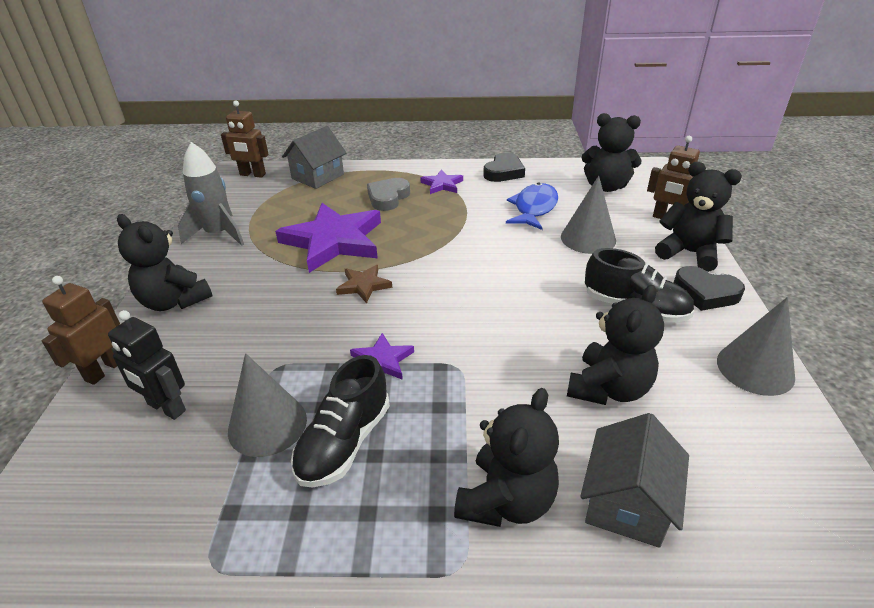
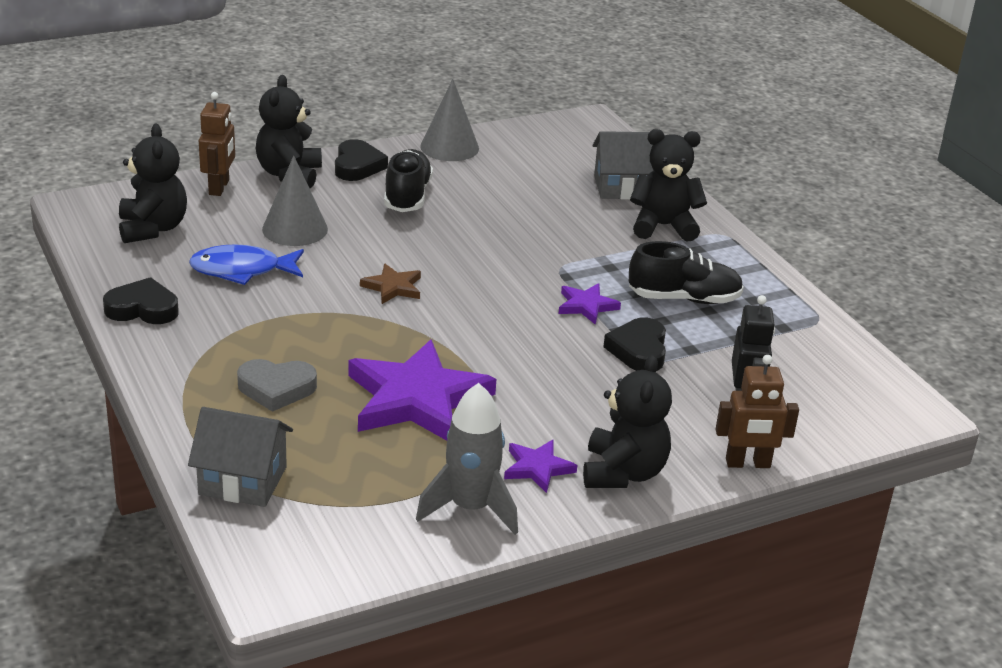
camera: 120 degrees left, 5 degrees down
(252, 175) = (273, 561): brown robot -> none
(267, 424) = (705, 340): grey cone -> none
(293, 368) = (638, 350): none -> black heart
(364, 285) = (488, 348): brown star -> brown star (393, 287)
(442, 184) = (210, 352): purple star -> purple star (537, 468)
(608, 388) = (524, 200): black teddy bear -> none

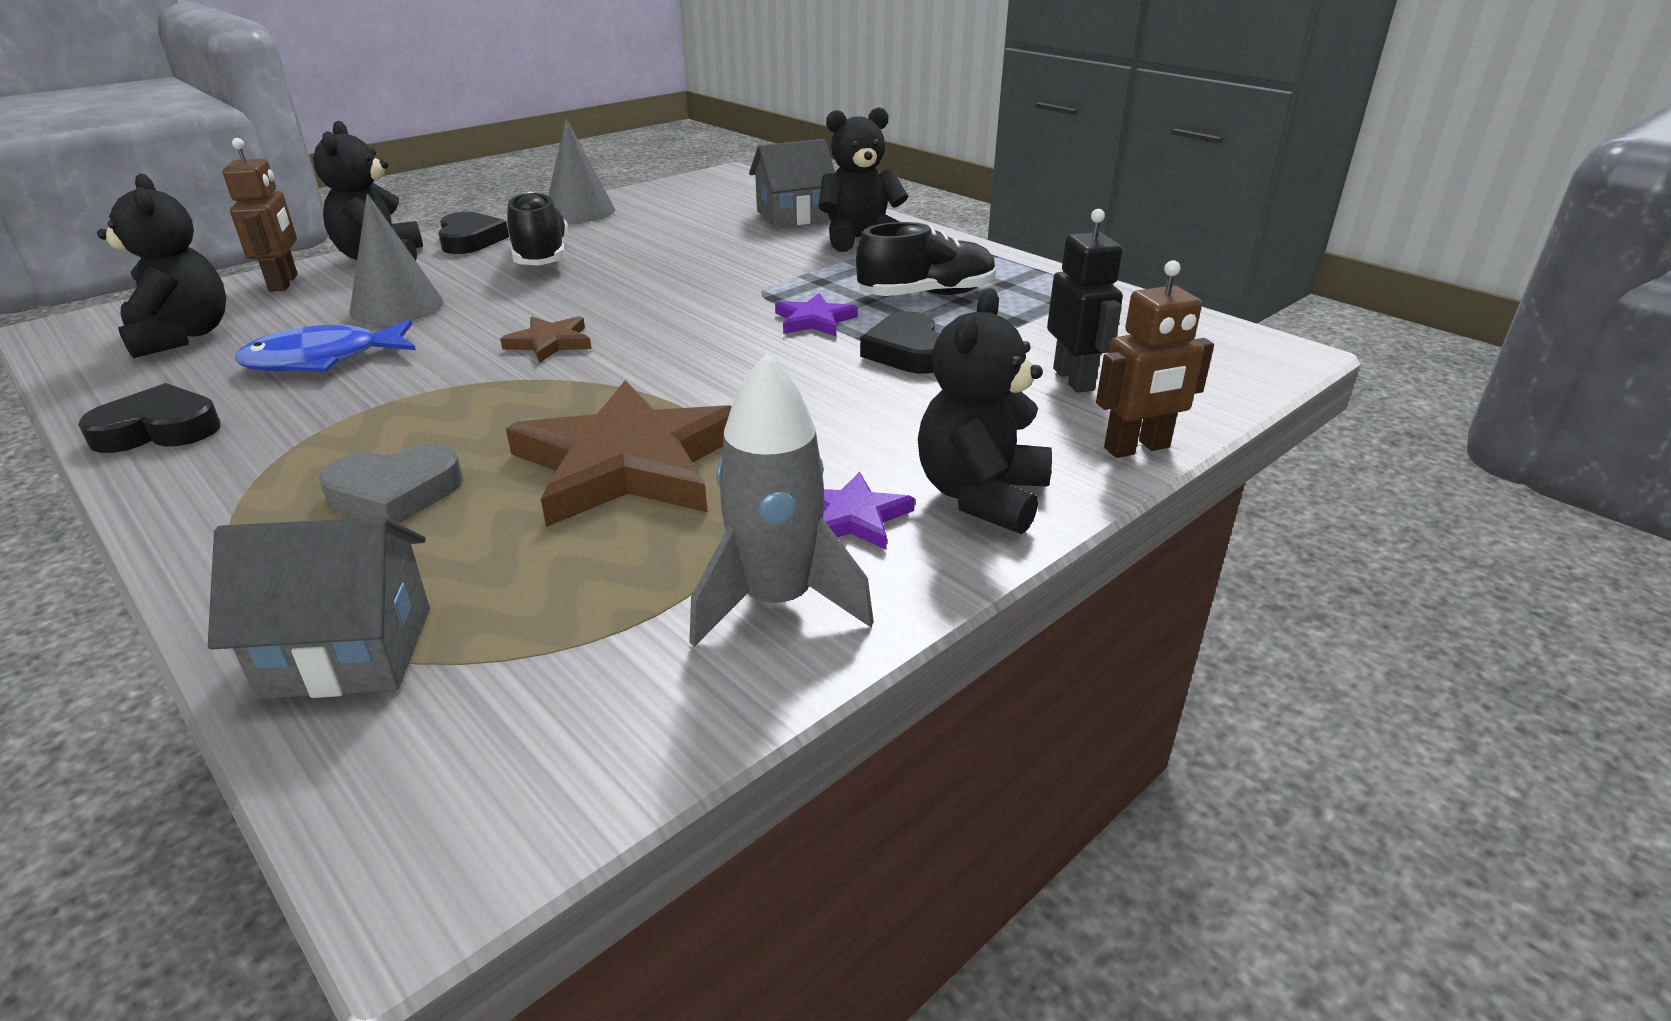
camera: 15 degrees left, 0 degrees up
(417, 399) = (628, 463): purple star -> brown star
(623, 473) = (981, 496): black teddy bear -> black teddy bear turned 150 degrees counterclockwise

